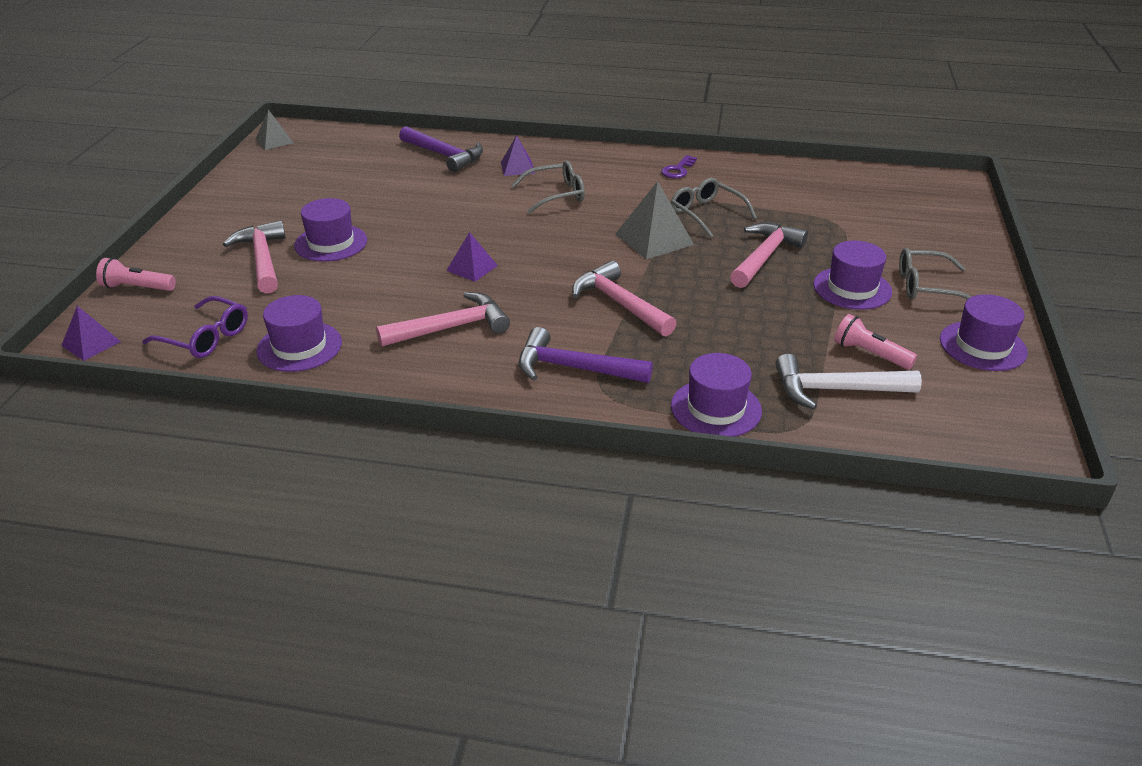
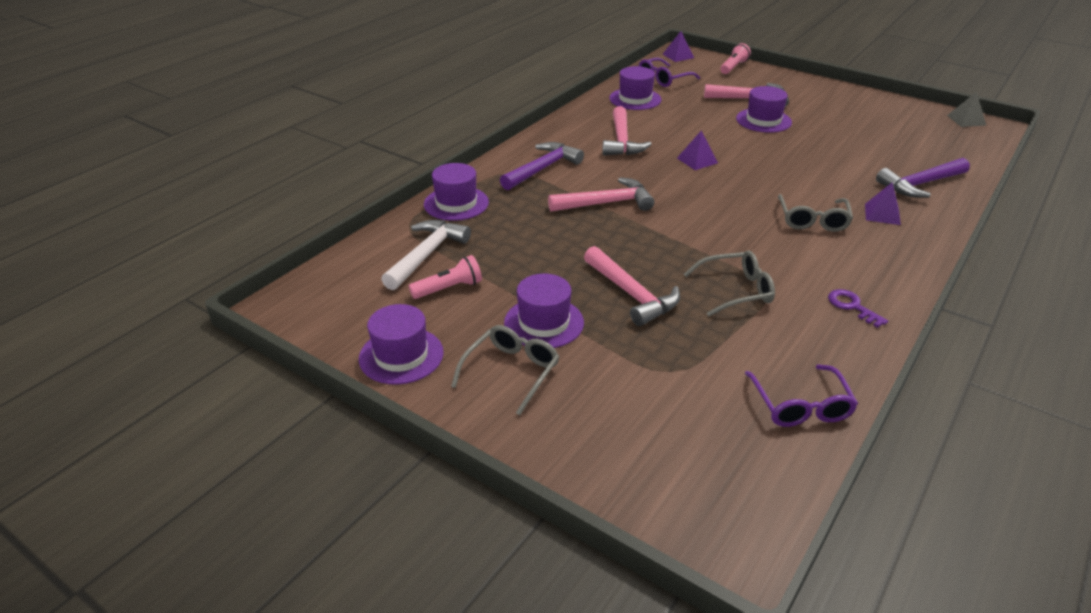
camera: 115 degrees right, 0 degrees up
(654, 239) = (699, 246): grey pyramid -> none
(813, 177) = (800, 405): none -> purple glasses

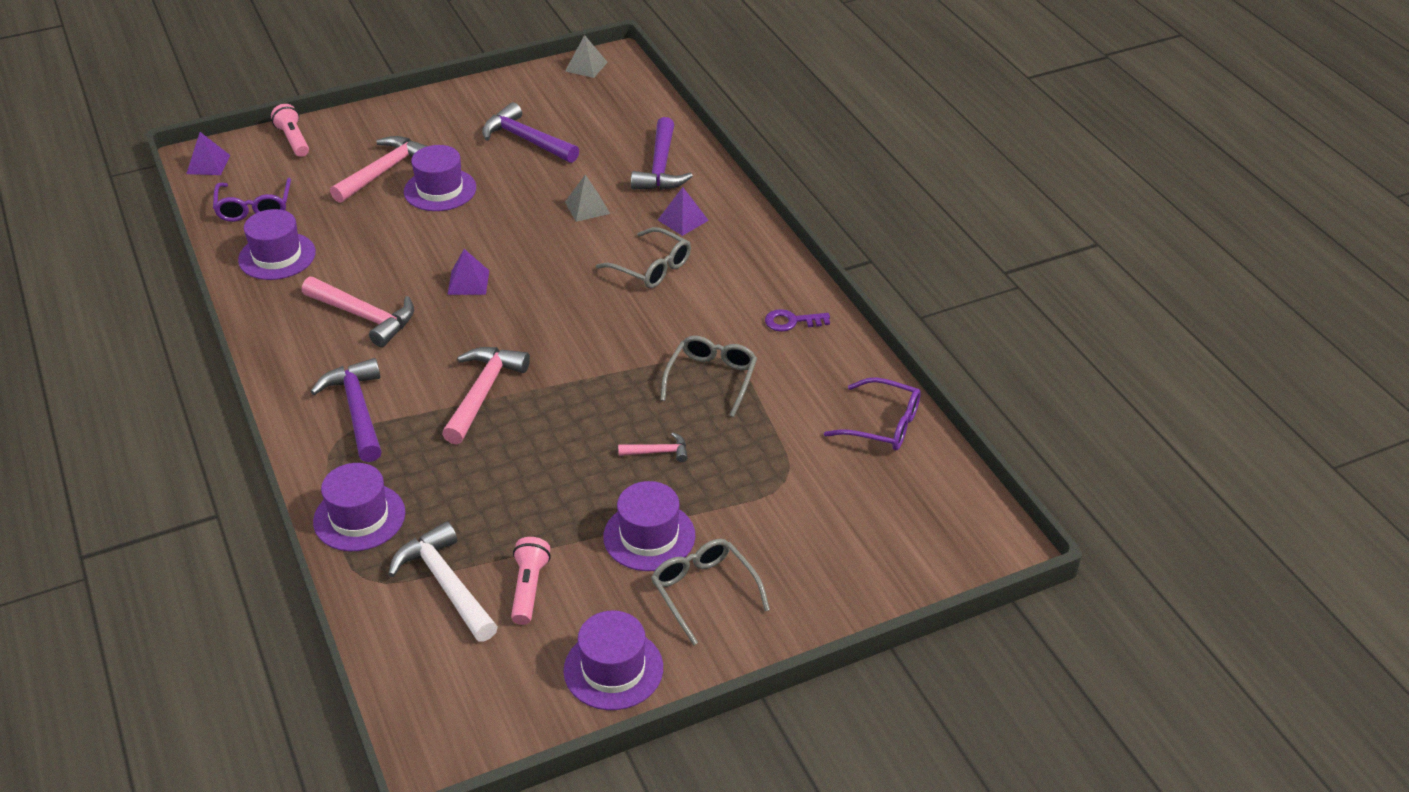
camera: 60 degrees left, 5 degrees up
(632, 294) = (658, 452): pink hammer -> pink hammer, size x0.51
(831, 173) = (587, 207): none -> grey pyramid
(857, 128) = (526, 140): none -> purple hammer

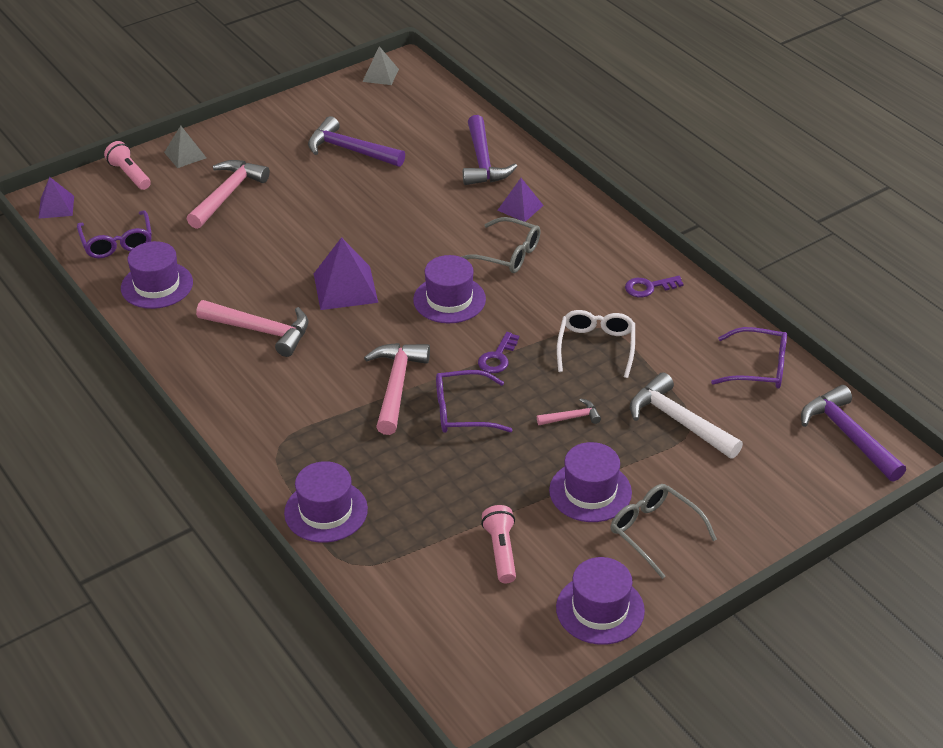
camera: 10 degrees left, 0 degrees up
(357, 410) = (287, 416): purple hammer -> purple hammer (848, 435)
(440, 190) = (287, 206): purple hat -> purple hat (449, 299)
(446, 584) = (426, 558): white hammer -> white hammer (678, 421)
(468, 282) = (345, 288): purple pyramid -> purple pyramid, size x1.63
(544, 430) = (463, 411): none -> purple glasses
(587, 207) = (429, 206): grey pyramid -> grey pyramid (185, 155)
(601, 376) = (497, 357): none -> purple key
(711, 379) = (596, 347): grey glasses -> white glasses

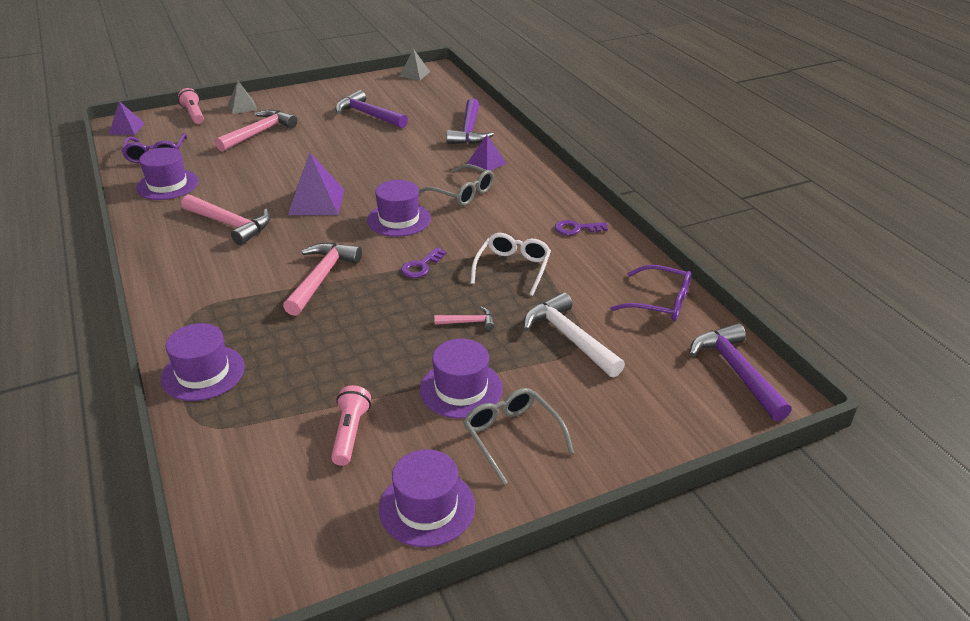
camera: 10 degrees right, 5 degrees down
(463, 411) = (371, 305): purple glasses -> none

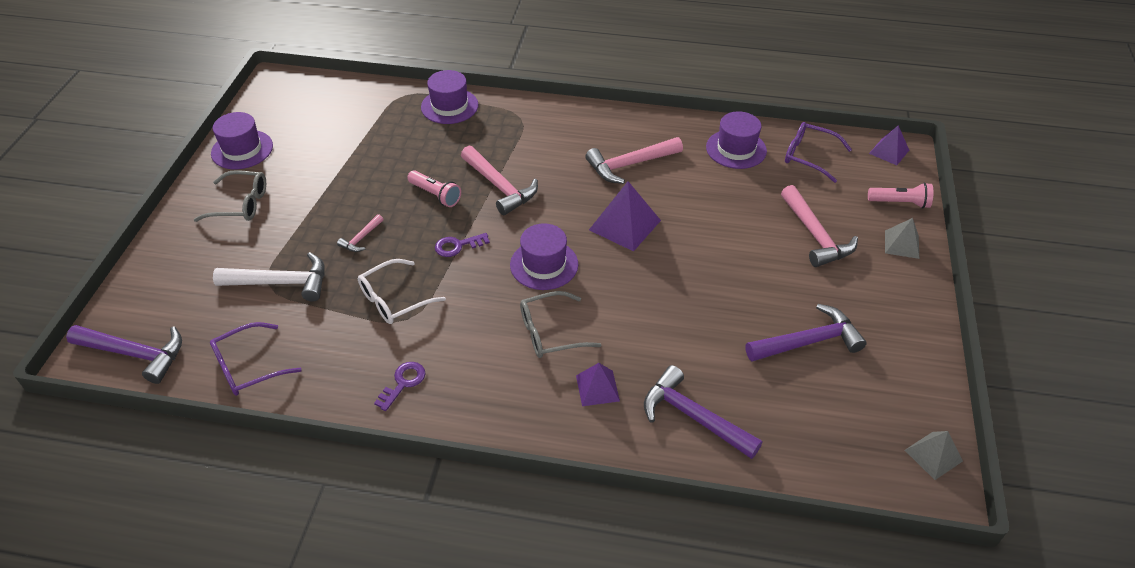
camera: 125 degrees right, 10 degrees up
(350, 433) = (328, 143): pink flashlight -> pink flashlight (435, 195)
(421, 266) = (457, 246): purple key -> purple key turned 90 degrees counterclockwise
(461, 389) = (304, 202): purple hat -> none
(512, 268) = (394, 299): white glasses -> white glasses turned 90 degrees clockwise

